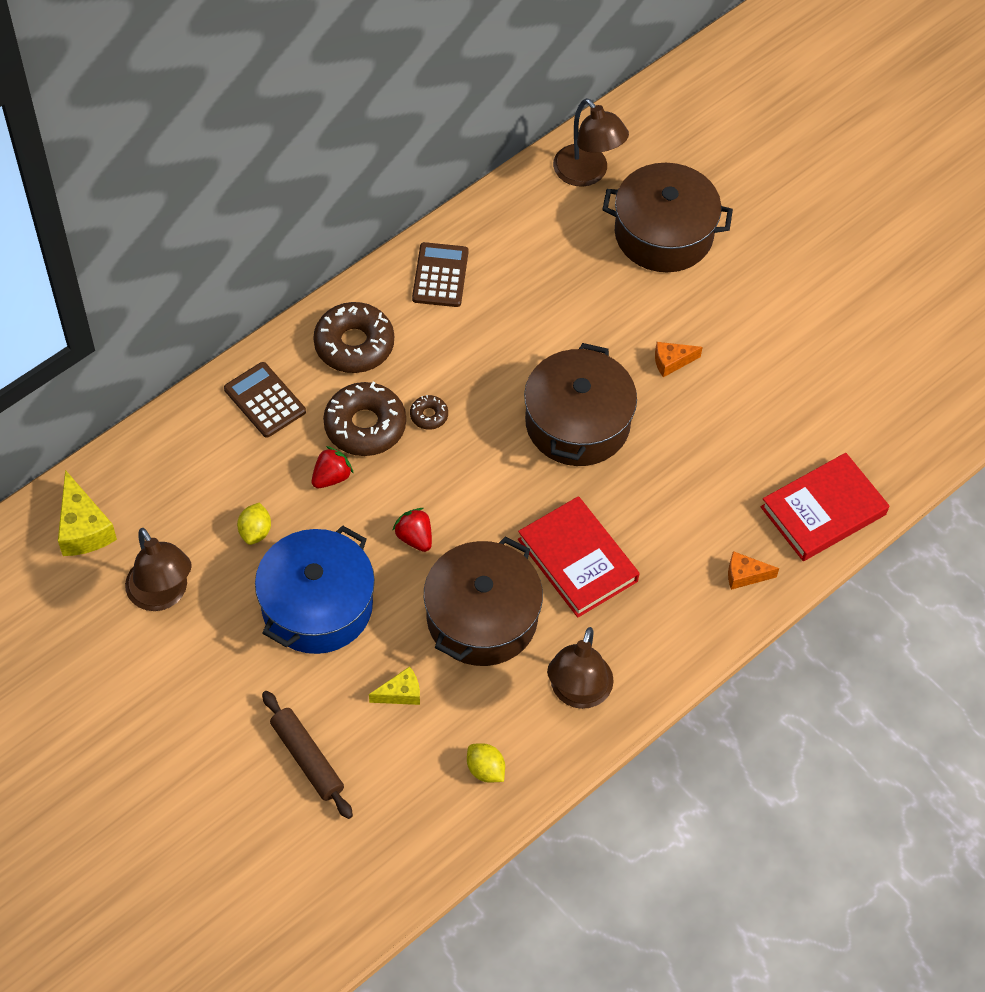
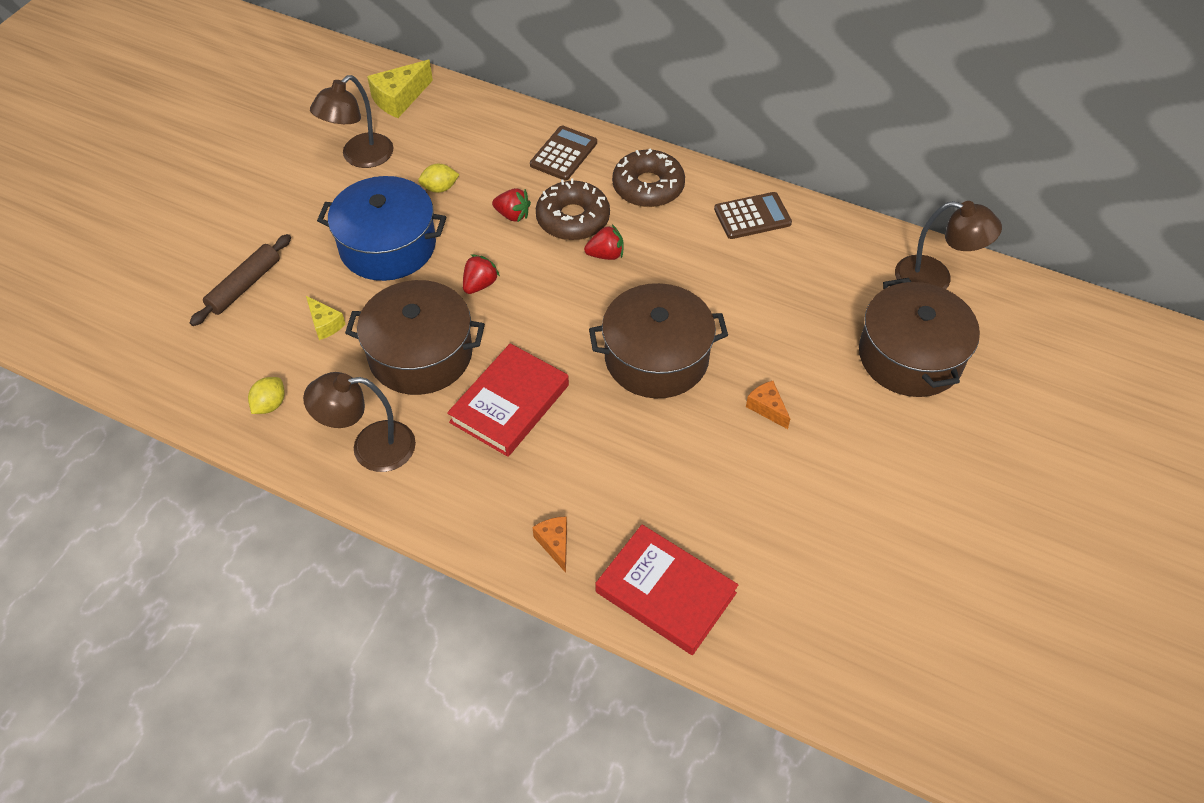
camera: 70 degrees right, 5 degrees down
(429, 415) = (606, 255): brown donut -> red strawberry
(587, 174) = (935, 279): brown lamp -> brown lamp turned 105 degrees counterclockwise

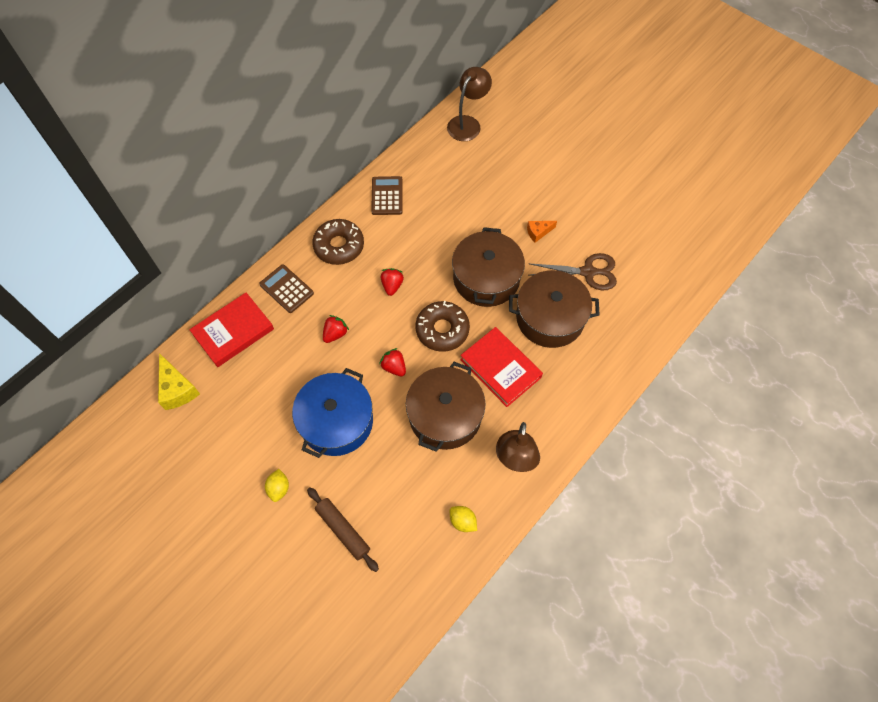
camera: 75 degrees left, 10 degrees up
(325, 324) = (399, 475): yellow cheese -> none
(360, 157) = (234, 428): brown lamp -> none
(440, 188) = (290, 376): yellow lemon -> yellow lemon (279, 488)
(555, 544) = (608, 364): orange cheese -> none
(573, 219) = (352, 297): brown donut -> brown donut (442, 330)
(665, 592) = (649, 315): red book -> red book (233, 332)
(718, 489) = (588, 272): none -> brown scissors
(910, 356) = (520, 154): brown pot -> brown pot (550, 318)

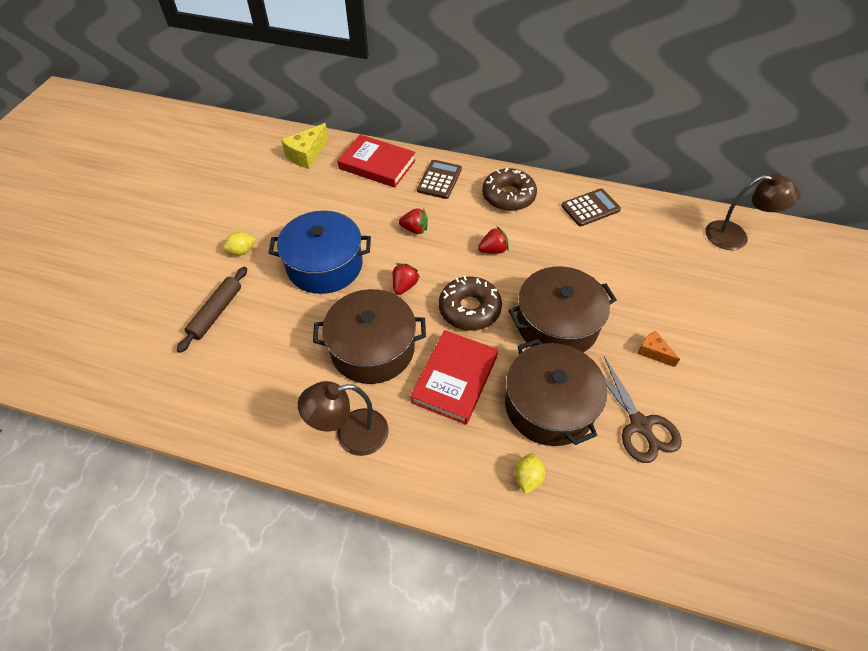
camera: 65 degrees right, 10 degrees down
(462, 521) = (258, 410): yellow lemon -> yellow lemon (527, 478)

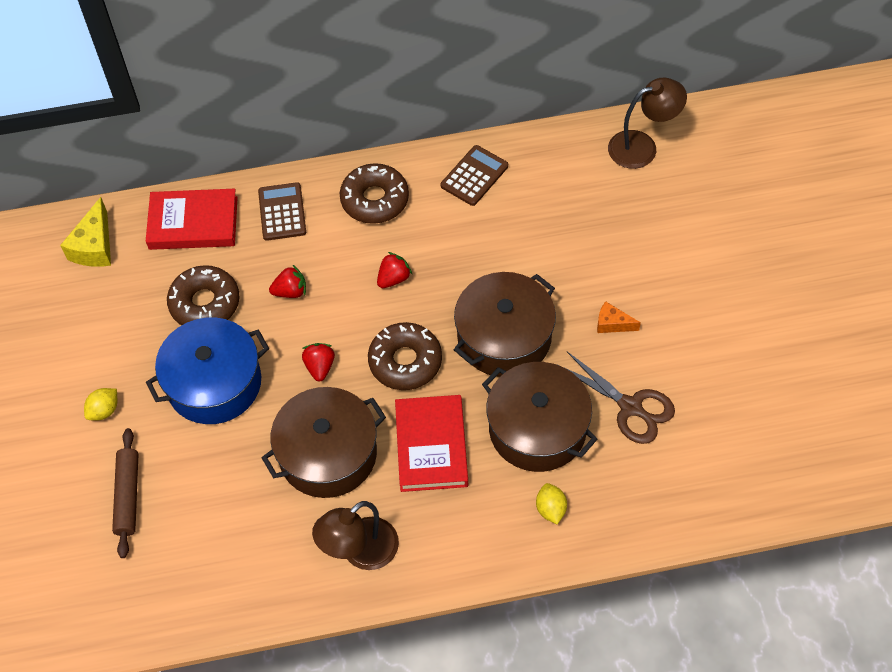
camera: 25 degrees left, 5 degrees up
(352, 213) = (205, 303): none -> brown donut

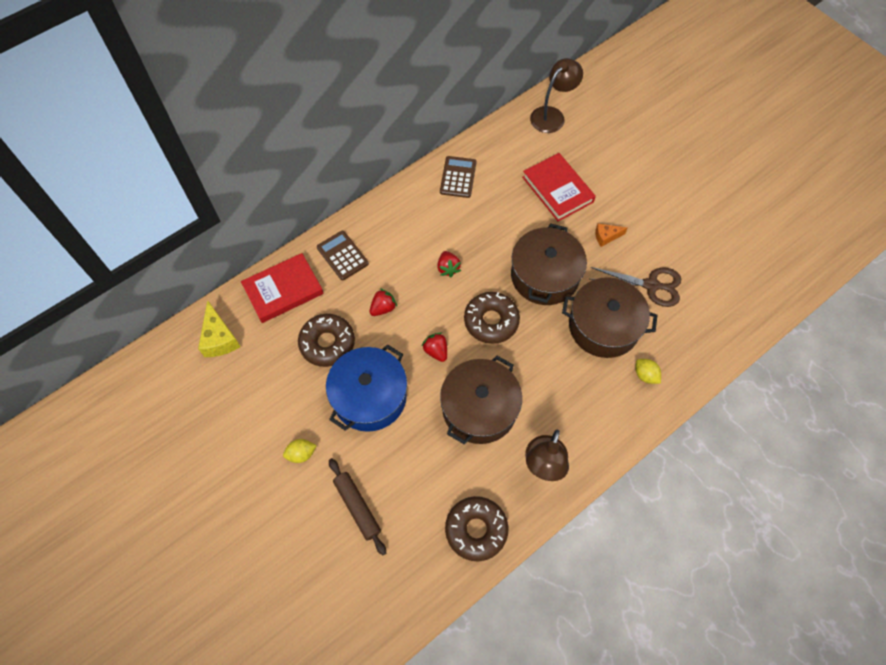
camera: 30 degrees left, 5 degrees up
(104, 410) = (301, 454): yellow lemon -> yellow lemon turned 60 degrees clockwise
(375, 200) = (401, 220): brown donut -> brown donut (476, 530)
(393, 278) = (448, 268): red strawberry -> red strawberry turned 150 degrees clockwise
(431, 446) = (544, 370): red book -> red book (557, 189)

